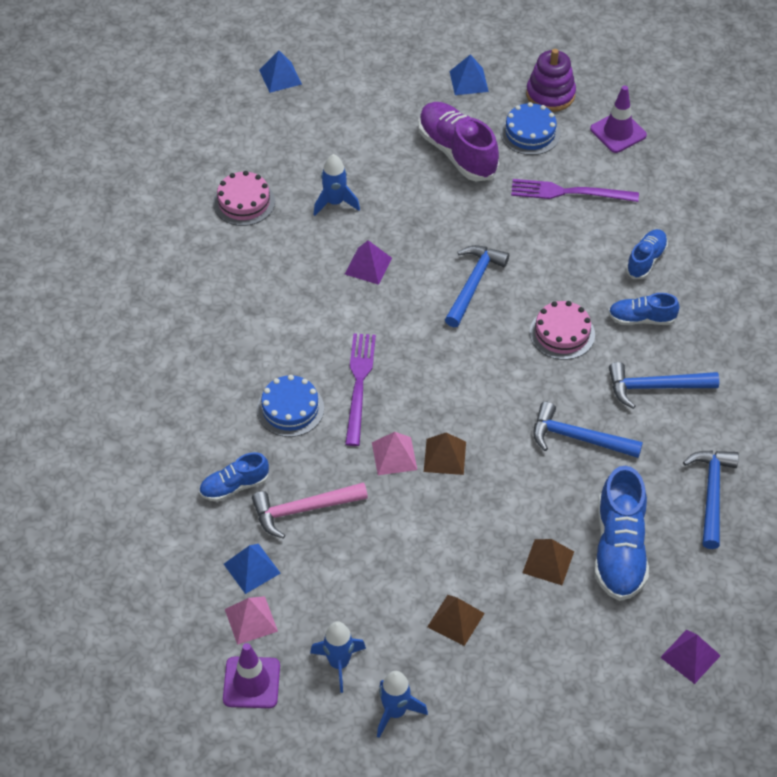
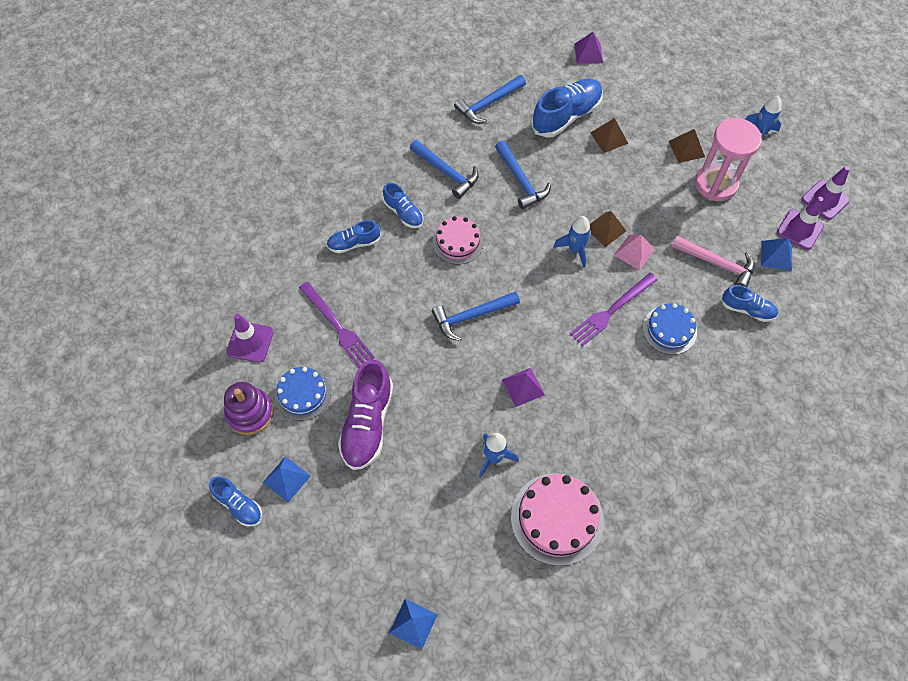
camera: 135 degrees left, 10 degrees up
(244, 202) = (557, 518): pink cake -> pink cake, size x1.55
(251, 620) = (799, 229): pink pyramid -> purple traffic cone
(339, 664) = (768, 174): blue rocket -> blue rocket (575, 249)
(384, 601) = (716, 184): none -> pink hourglass
(480, 46) = (238, 505): none -> blue shoe

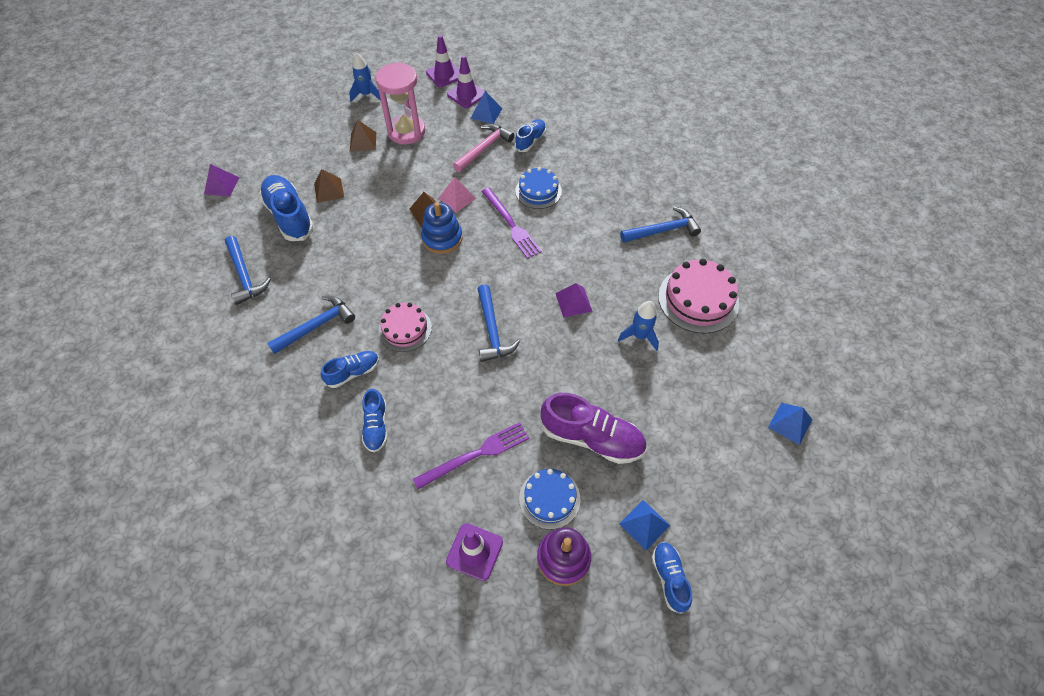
camera: 80 degrees left, 5 degrees down
(238, 505) = (669, 578): blue shoe -> blue shoe turned 60 degrees counterclockwise
(521, 180) = (351, 265): blue hammer -> blue hammer (662, 230)
(575, 249) = (442, 238): blue rocket -> blue stacking toy

